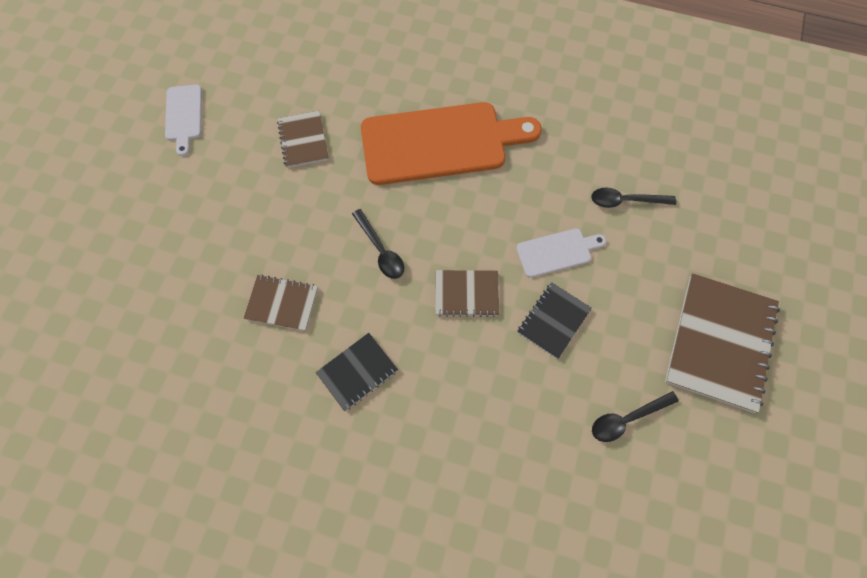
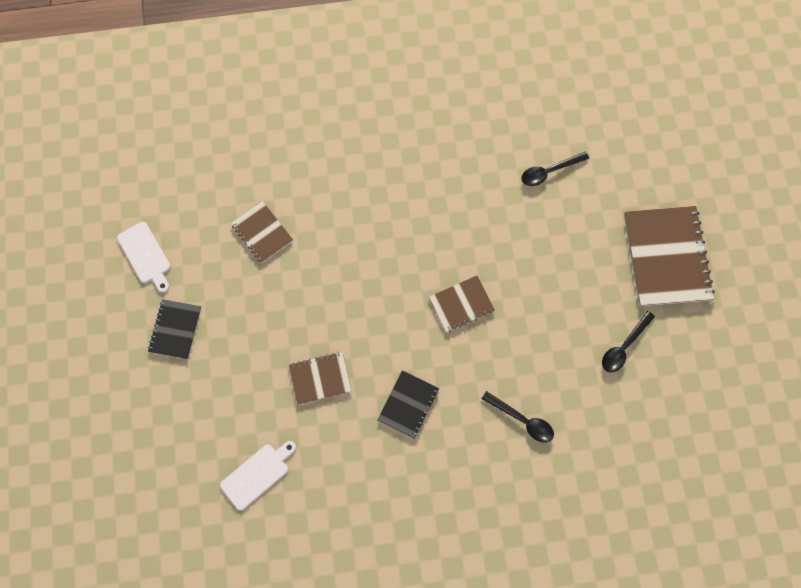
camera: 25 degrees left, 5 degrees up
(380, 250) = (376, 299): black spoon -> black spoon (522, 420)
(440, 143) = (378, 185): orange cutting board -> none
(553, 321) = (537, 296): black notebook -> black notebook (175, 329)
(557, 252) = (515, 238): white cutting board -> white cutting board (257, 474)

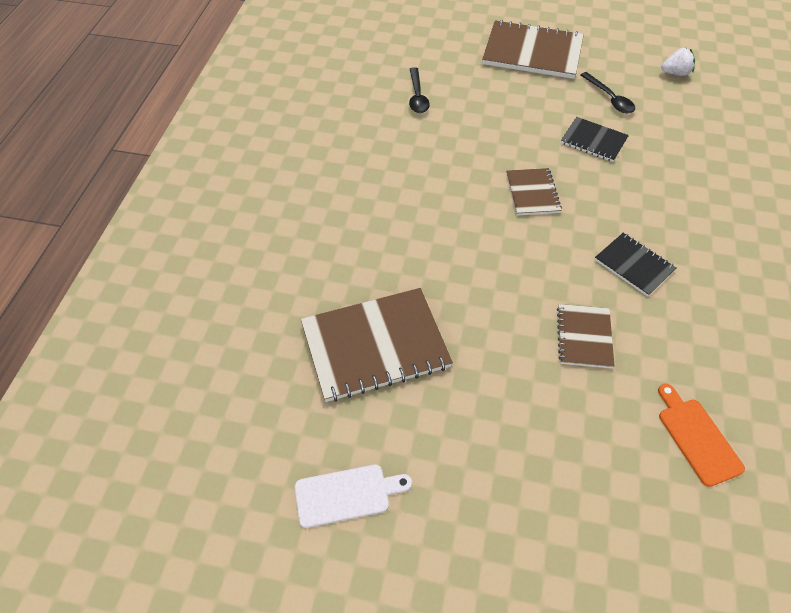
camera: 70 degrees left, 20 degrees down
(175, 329) = (472, 484): black notebook -> black notebook (593, 141)
(257, 474) = (697, 437): white cutting board -> orange cutting board
(262, 232) = (375, 346): brown notebook -> brown notebook, size x1.84
(522, 420) = (668, 182): black spoon -> none
(696, 406) = (675, 73): none -> white strawberry

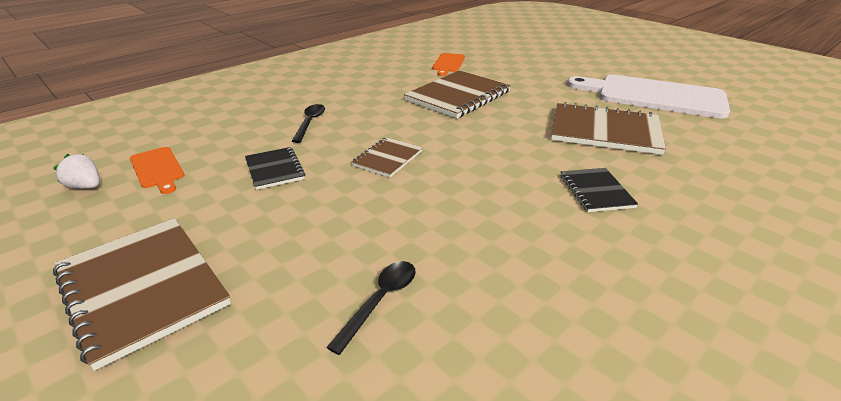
camera: 145 degrees left, 20 degrees down
(347, 495) = (654, 96): white cutting board -> white cutting board, size x2.15
(584, 337) = (458, 96): brown notebook -> brown notebook, size x1.84
(609, 98) = (188, 193): black spoon -> black spoon (310, 123)
(634, 265) = (381, 106): black notebook -> black notebook (596, 191)
(665, 103) = (157, 169): none -> orange cutting board

